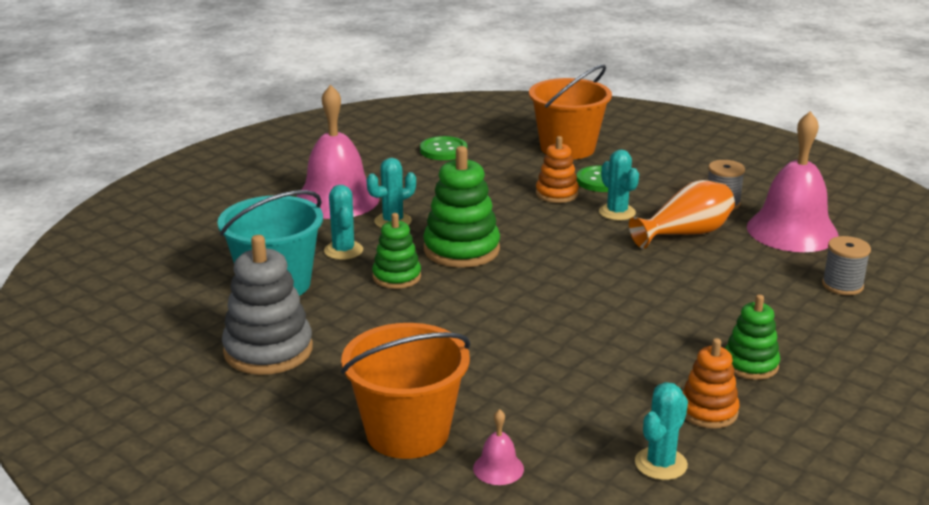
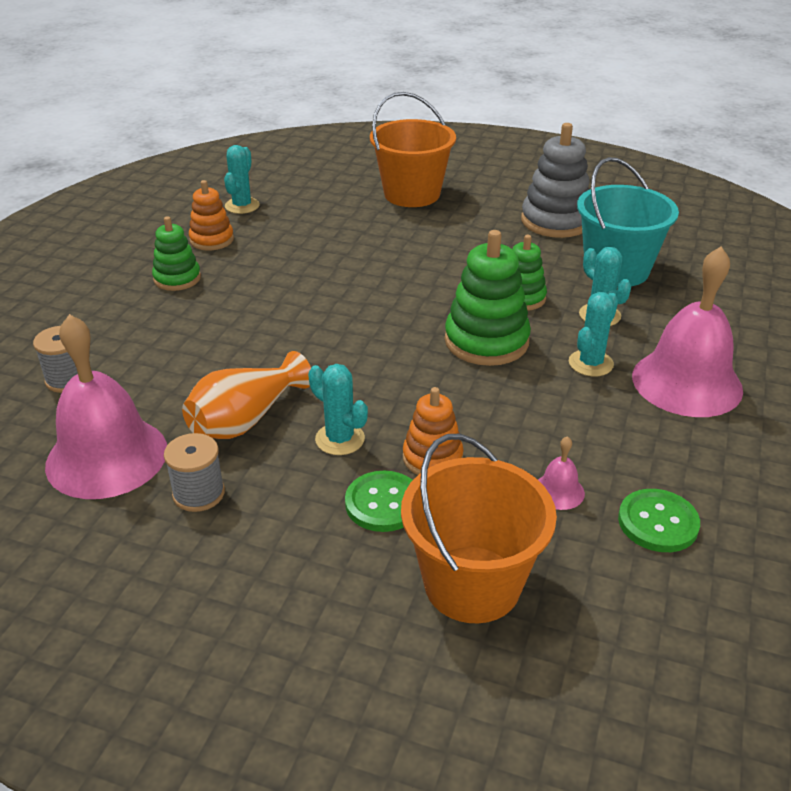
camera: 160 degrees right, 10 degrees up
(498, 468) = (343, 187): pink bell -> pink bell (558, 491)

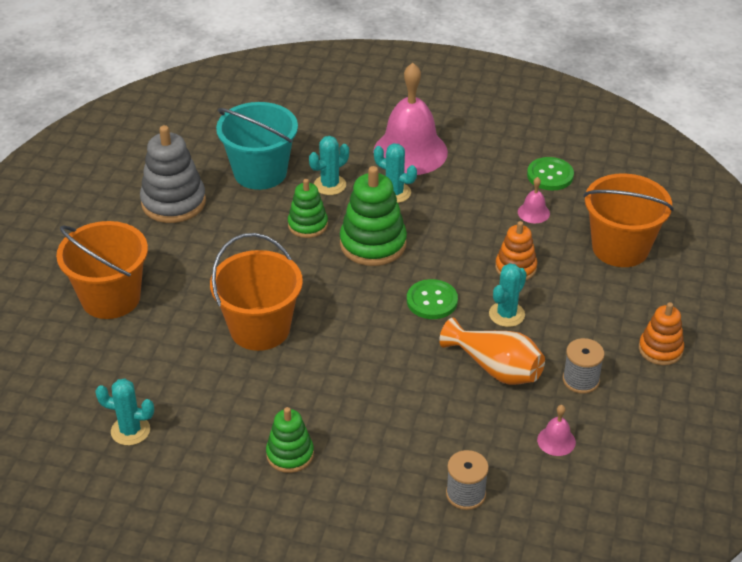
camera: 95 degrees left, 5 degrees up
(107, 457) = (556, 441): pink bell -> pink bell, size x0.41
(212, 240) = (209, 442): orange stacking toy -> orange stacking toy (660, 349)
(354, 266) = (260, 329): none -> orange bucket
(383, 503) = (565, 288): green button -> green button (432, 301)

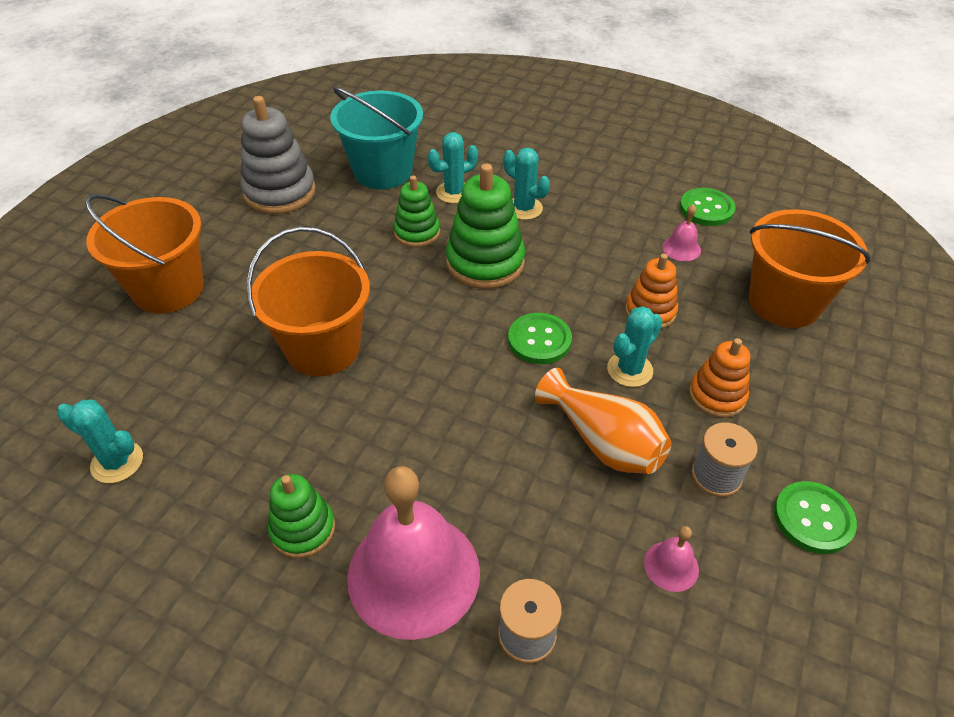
camera: 10 degrees right, 5 degrees up
(410, 151) = (551, 167): pink bell -> pink bell (413, 573)
(651, 398) = (813, 518): none -> green button
(660, 349) = (830, 446): orange stacking toy -> orange stacking toy (717, 396)

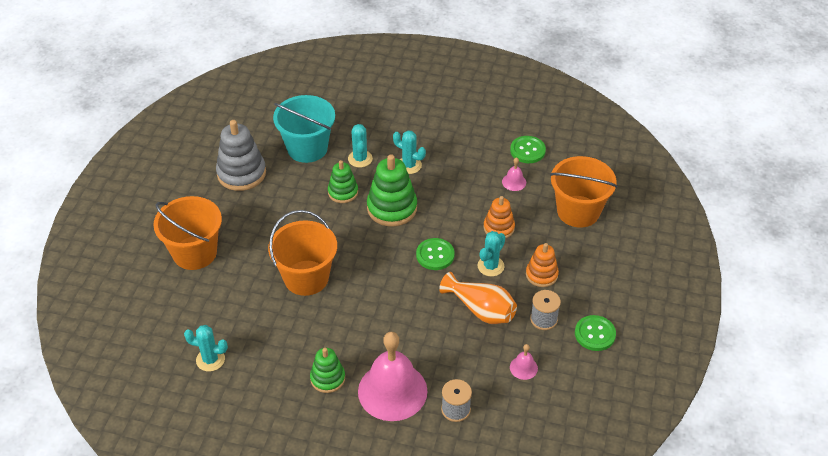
camera: 10 degrees left, 0 degrees up
(454, 192) = (360, 159): turquoise cactus -> turquoise cactus turned 60 degrees counterclockwise

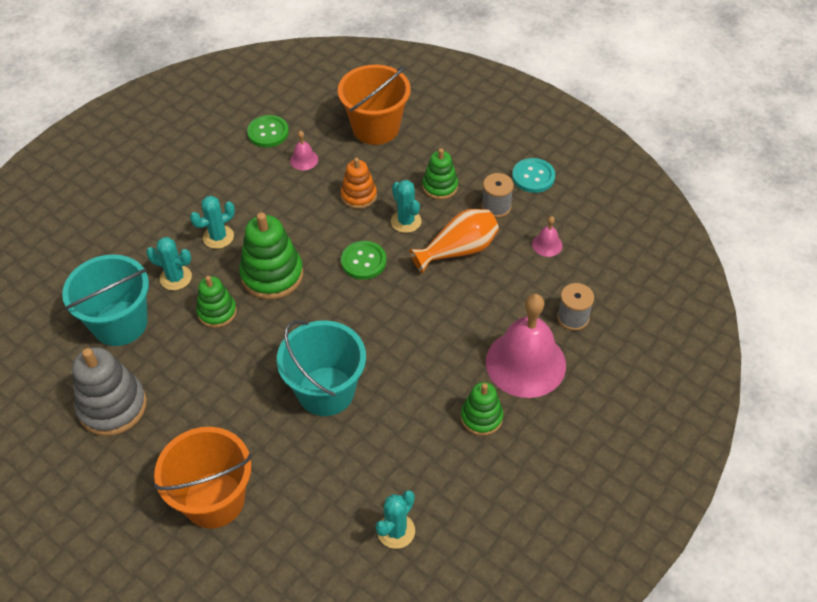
camera: 65 degrees left, 5 degrees up
(306, 278) = (326, 391): orange bucket -> turquoise bucket
(541, 275) = (440, 186): orange stacking toy -> green stacking toy
(595, 334) = (533, 177): green button -> turquoise button

